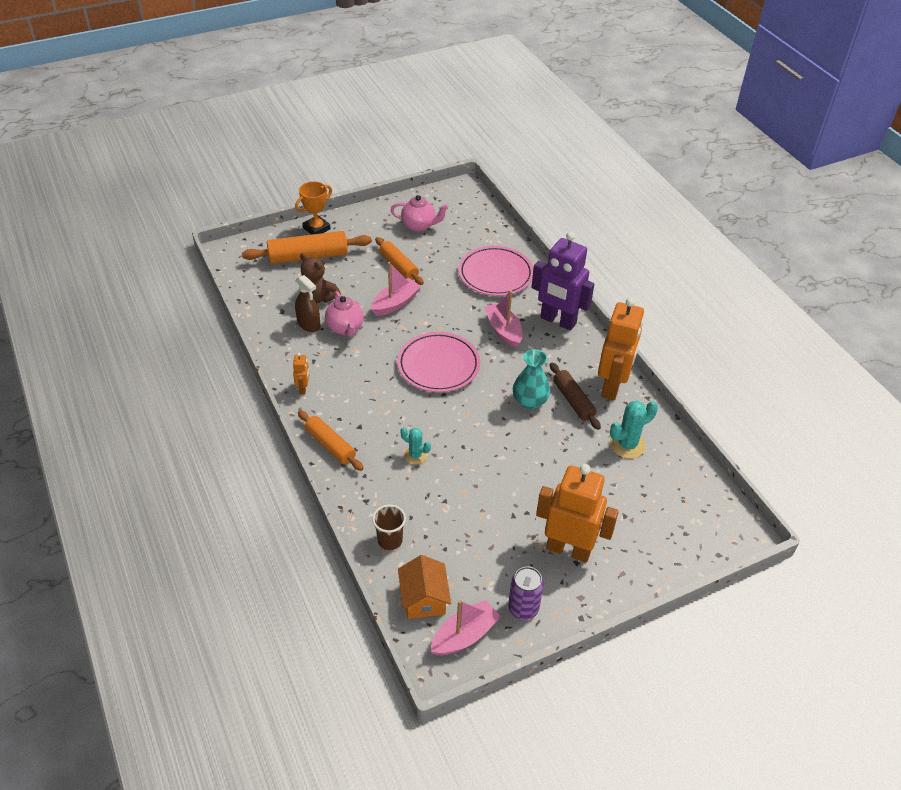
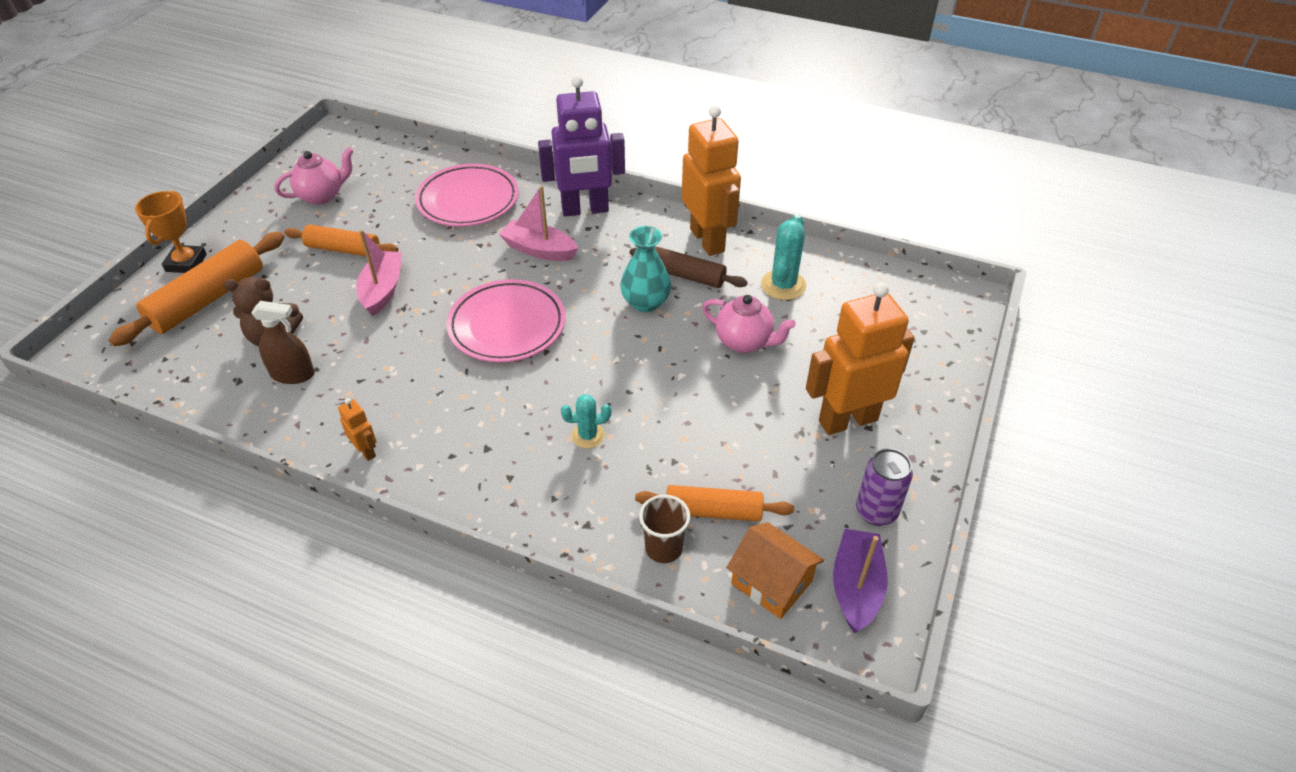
camera: 40 degrees left, 0 degrees up
(330, 445) = (474, 493): orange rolling pin -> orange rolling pin (713, 511)
(345, 328) = (348, 351): pink teapot -> pink teapot (744, 342)
(464, 635) = (856, 587): pink boat -> purple boat

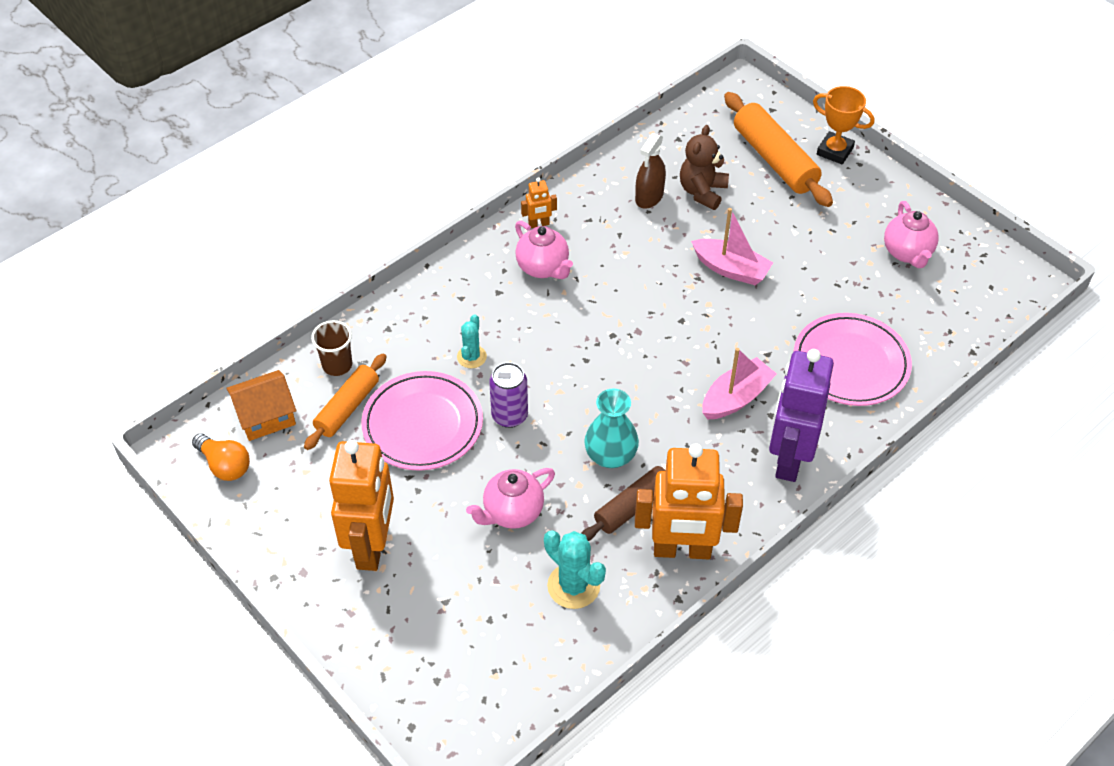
camera: 115 degrees right, 5 degrees up
(343, 249) = (807, 253): orange rolling pin -> none
(435, 423) = (543, 268): none -> pink teapot
(507, 325) = (635, 342): pink plate -> pink plate (423, 425)
(856, 587) = (225, 465): purple boat -> orange light bulb
(876, 511) = (273, 515): purple can -> purple can (509, 416)

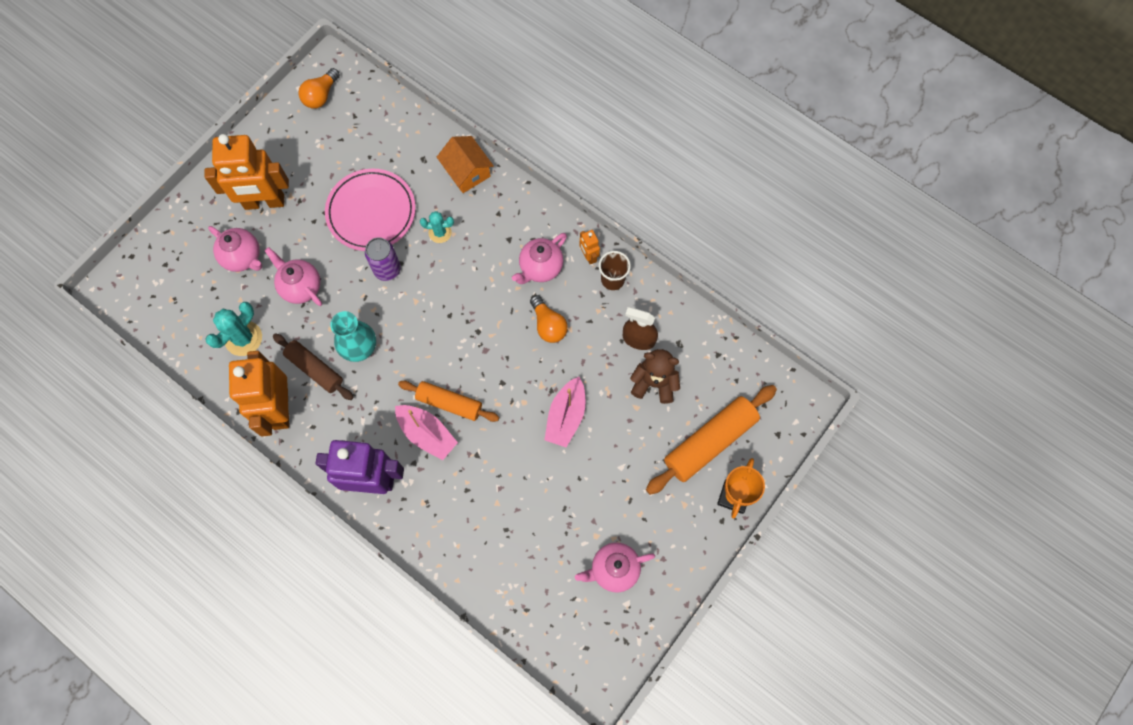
camera: 80 degrees right, 20 degrees up
(266, 416) = (366, 109): orange house -> orange house (467, 171)
(337, 365) = (418, 143): brown cup -> brown cup (612, 279)
(347, 408) = (380, 159): orange rolling pin -> orange rolling pin (449, 403)
(451, 578) = (243, 257): none -> pink teapot
(617, 270) = (548, 325): none -> orange light bulb
(850, 363) = (476, 524): pink plate -> none

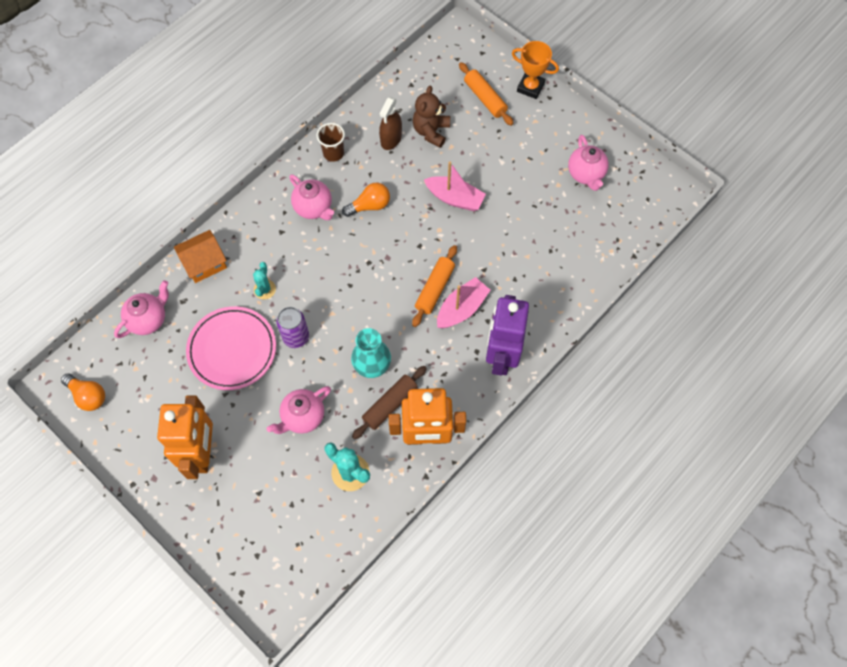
camera: 85 degrees left, 5 degrees down
(243, 257) = (261, 474): pink teapot -> pink teapot (148, 319)
(588, 256) = (308, 169): orange robot -> none
(709, 442) = (485, 98): orange rolling pin -> orange rolling pin, size x0.65

